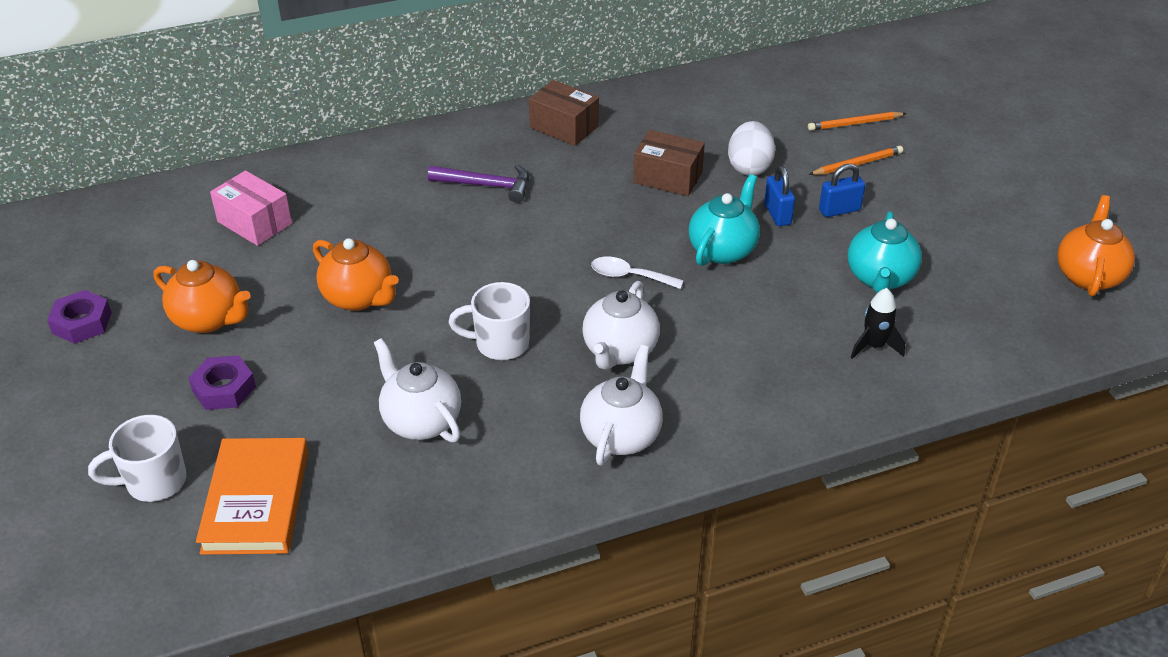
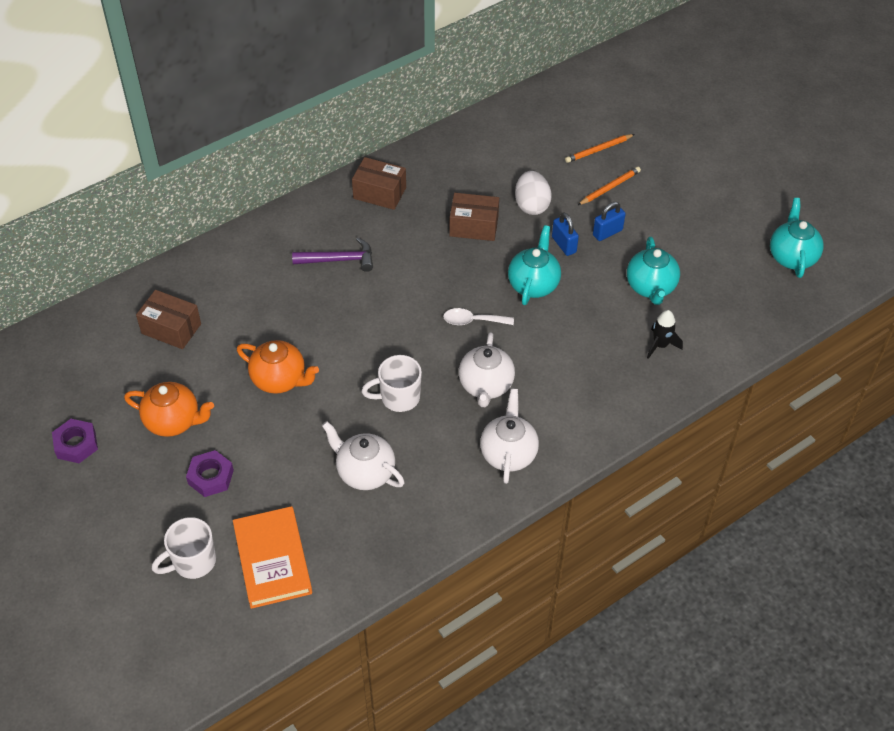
camera: 15 degrees left, 10 degrees up
(254, 222) = (171, 328): pink box -> brown box
(1088, 275) = (791, 257): orange teapot -> turquoise teapot

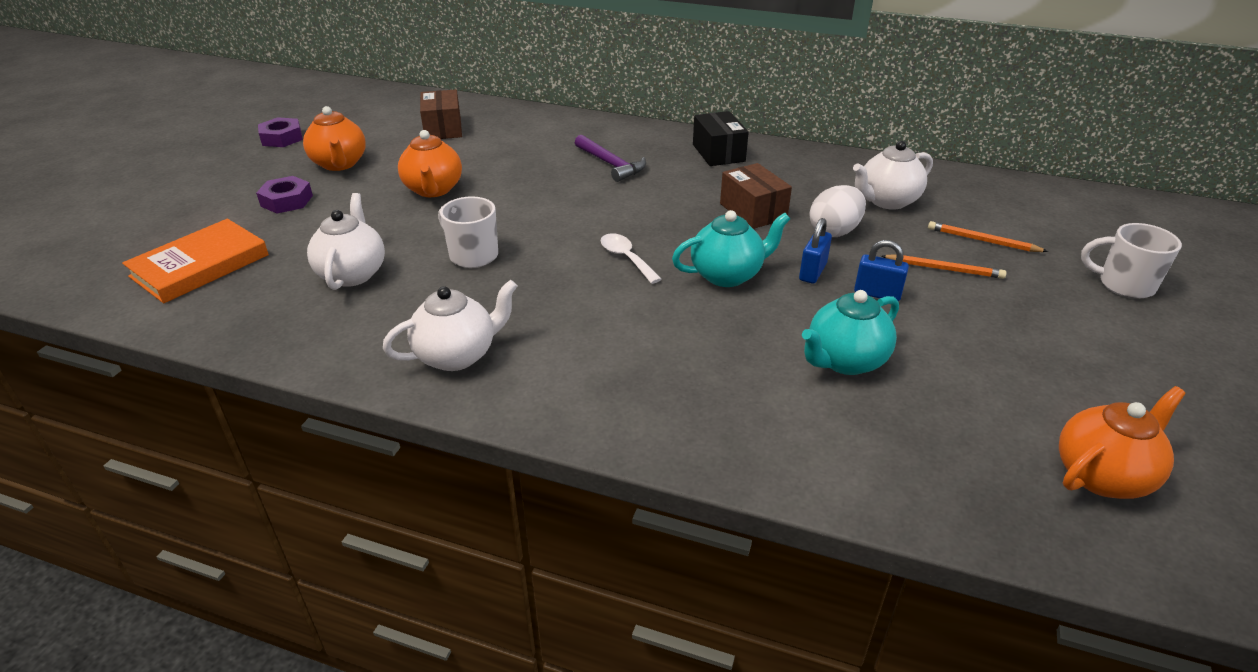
camera: 55 degrees right, 15 degrees down
(193, 562) = (176, 228): white mug -> white mug (1124, 285)
(379, 193) = (718, 153): brown box -> black box
(486, 386) = (543, 301): white teapot -> white teapot (887, 201)
(660, 345) = (762, 409): black rocket -> none
(791, 257) = (1103, 475): turquoise teapot -> orange teapot

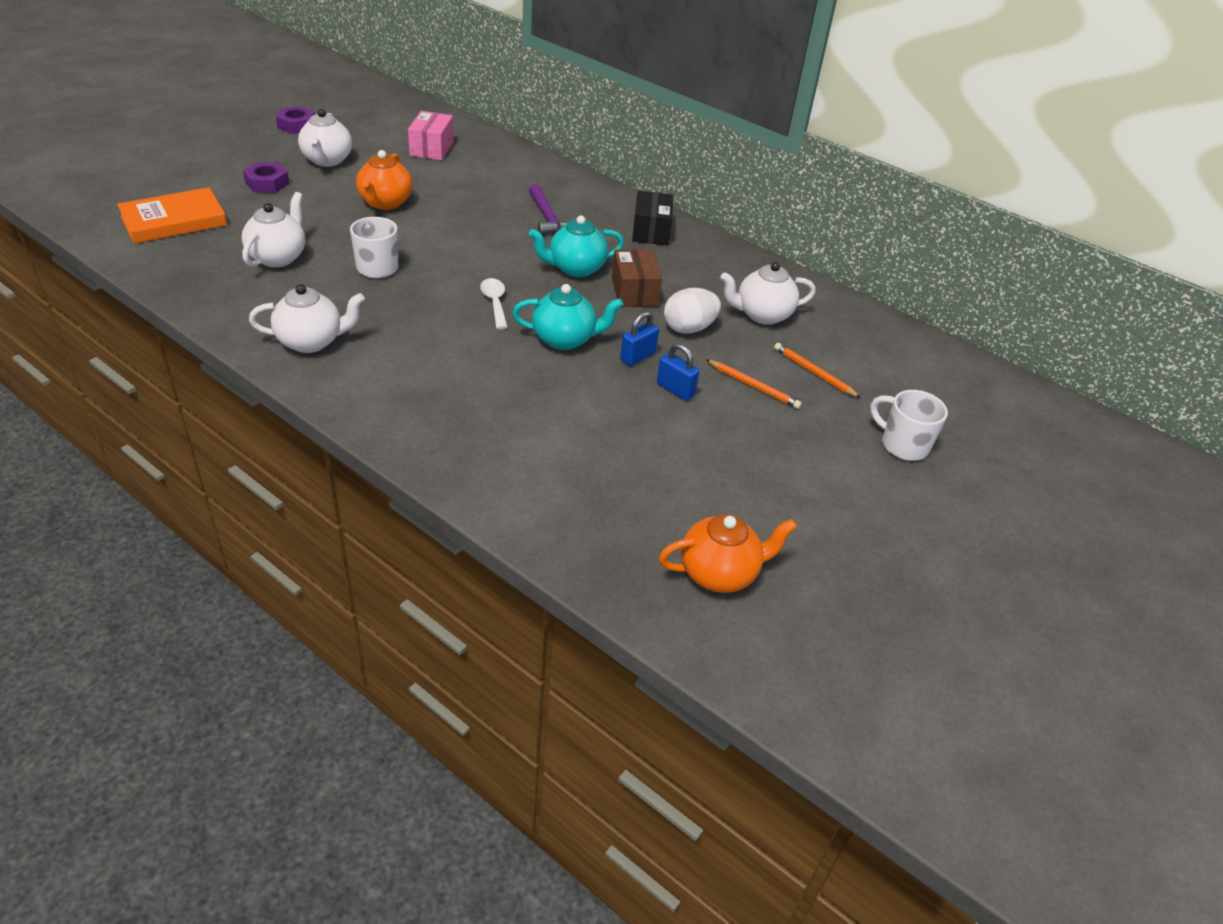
camera: 15 degrees right, 5 degrees up
(339, 164) = (327, 161): orange teapot -> white teapot
(443, 128) = (431, 148): brown box -> pink box
(844, 361) = (598, 432): turquoise teapot -> turquoise teapot (575, 268)

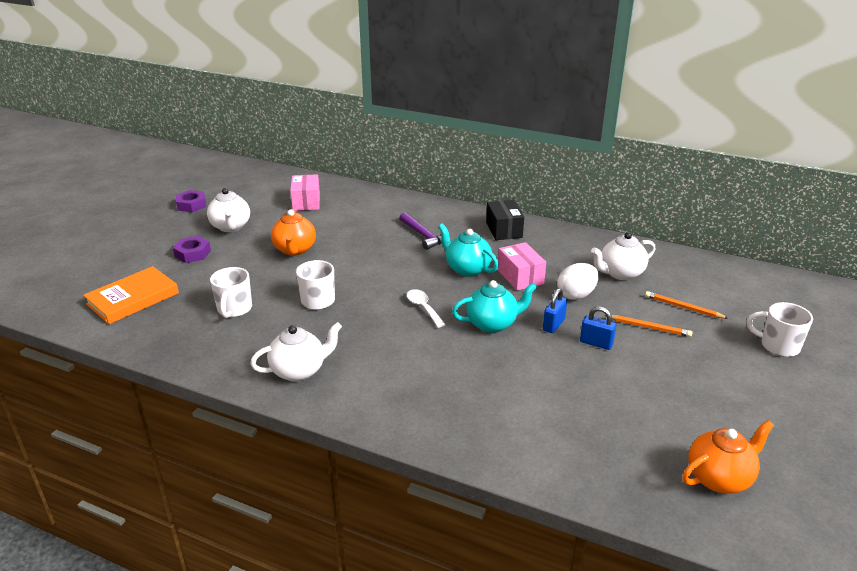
camera: 10 degrees left, 10 degrees down
(278, 257) = (234, 309): white teapot -> white mug
(575, 268) = (467, 269): turquoise teapot -> turquoise teapot turned 75 degrees clockwise
(634, 292) = (520, 277): brown box -> pink box

